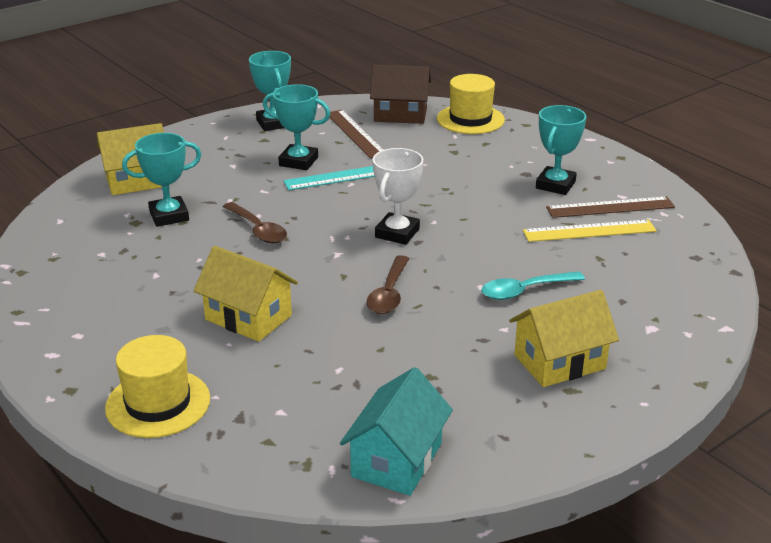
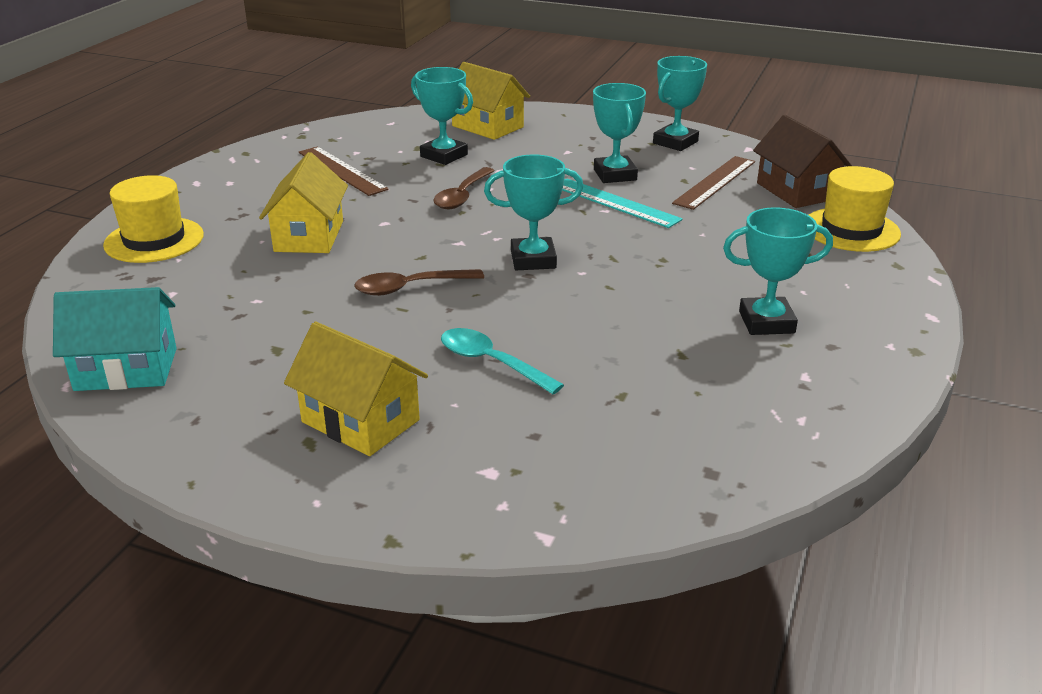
camera: 60 degrees right, 0 degrees up
(397, 233) = (533, 260): white trophy -> turquoise trophy
(589, 231) = (680, 372): yellow ruler -> none
(610, 207) = (761, 374): brown ruler -> brown ruler (342, 170)

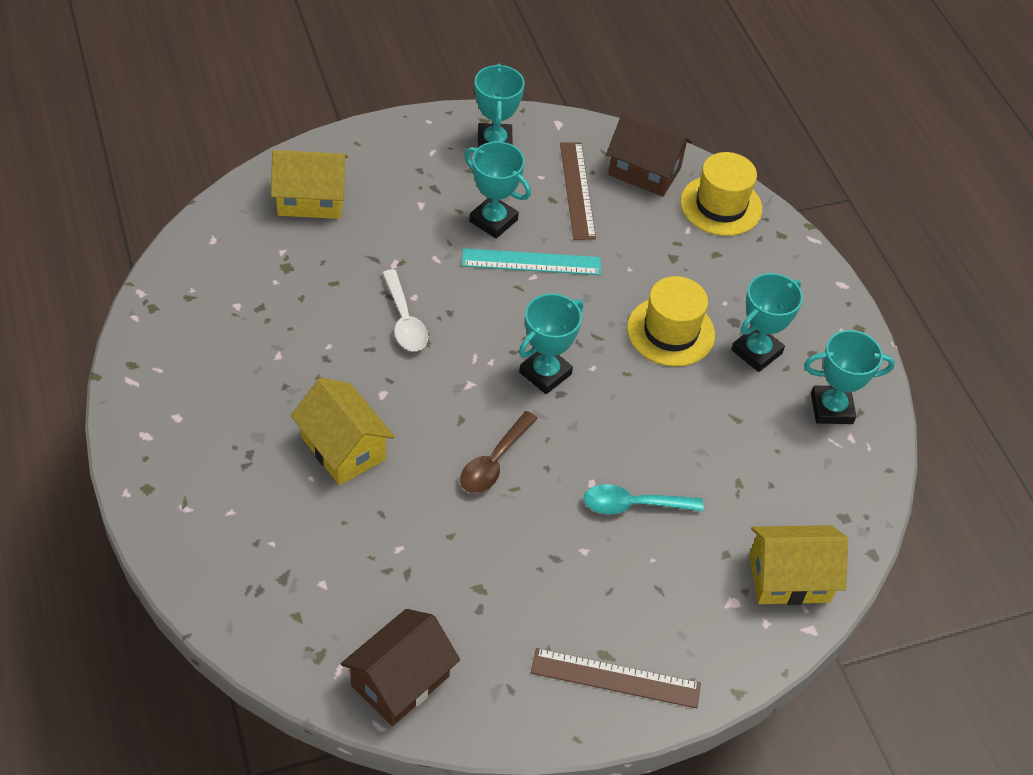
camera: 45 degrees left, 20 degrees up
(126, 369) = (400, 681): turquoise house -> brown house
(154, 240) = (218, 534): yellow hat -> yellow hat (670, 331)
(342, 170) = (259, 341): brown ruler -> brown ruler (615, 678)
(360, 421) = (614, 615): yellow house -> yellow house (789, 578)
(444, 155) = (323, 268): turquoise trophy -> turquoise trophy (831, 408)
(462, 196) = (404, 320): brown spoon -> white spoon

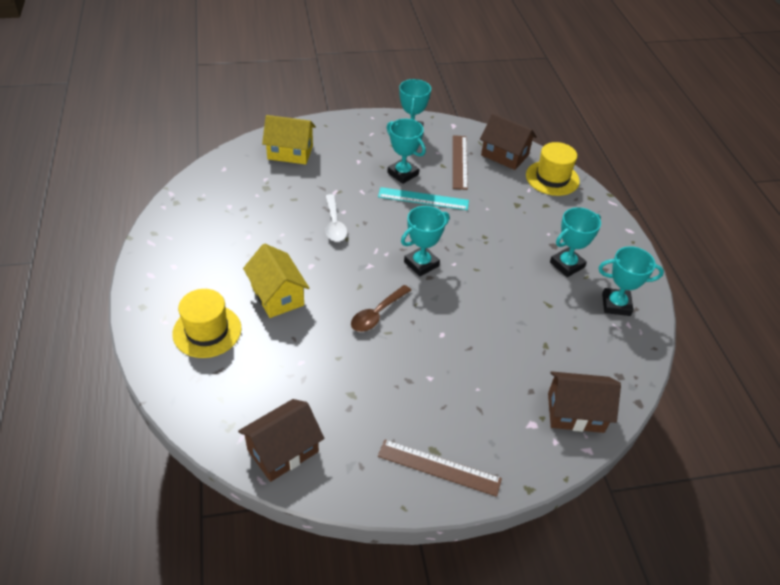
camera: 10 degrees right, 5 degrees down
(633, 505) = (469, 351): turquoise spoon -> none
(670, 331) = (509, 247): yellow hat -> yellow hat (207, 331)
(789, 578) = (575, 412): yellow house -> brown house

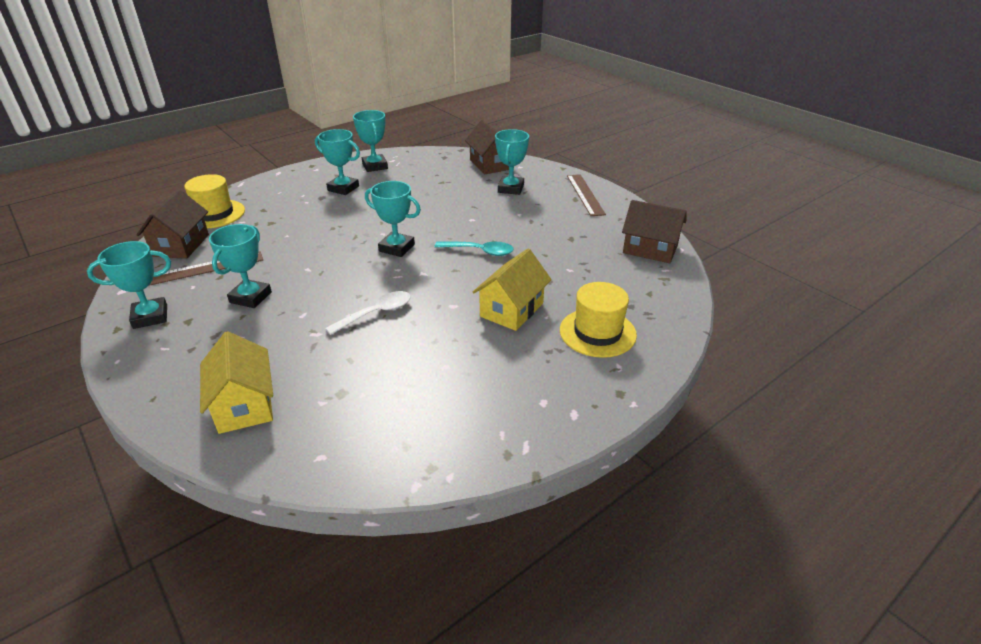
camera: 115 degrees left, 10 degrees down
(377, 314) = (480, 251): brown spoon -> turquoise spoon
(423, 199) = (292, 272): turquoise ruler -> none
(495, 400) = (510, 188): none -> turquoise trophy

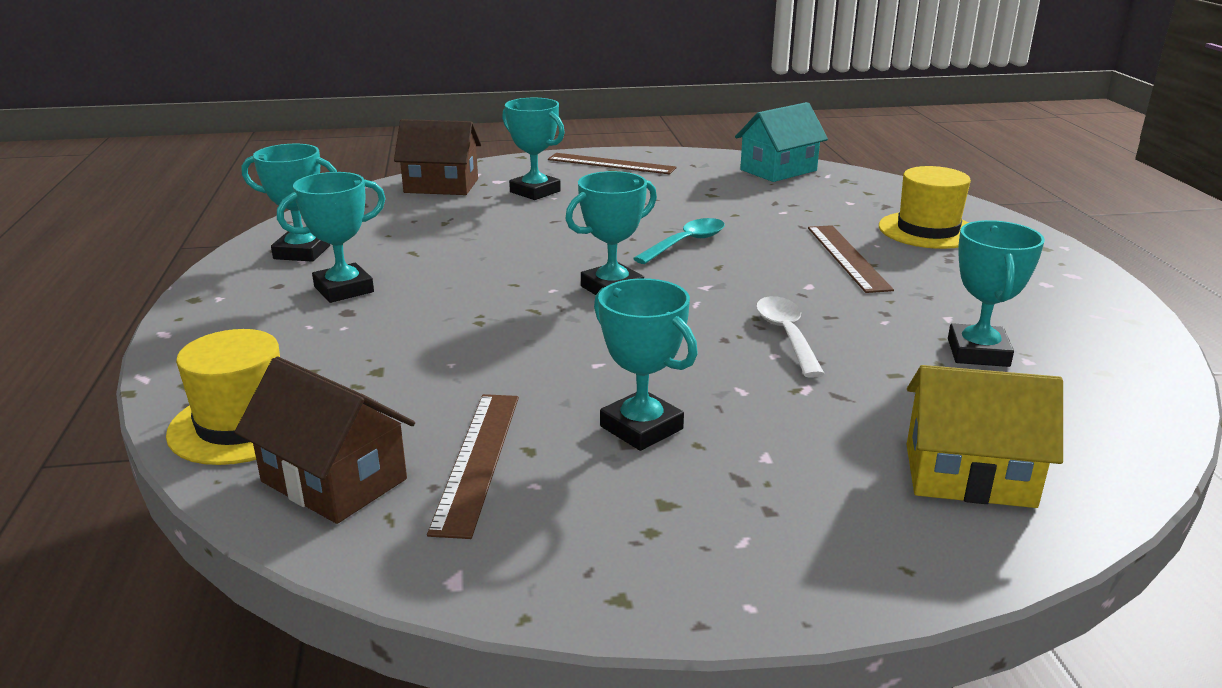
camera: 60 degrees left, 10 degrees down
(150, 317) = (609, 548): turquoise trophy -> turquoise trophy (978, 352)
(511, 310) = (847, 257): yellow house -> brown ruler
(650, 249) = (778, 170): brown house -> turquoise house

